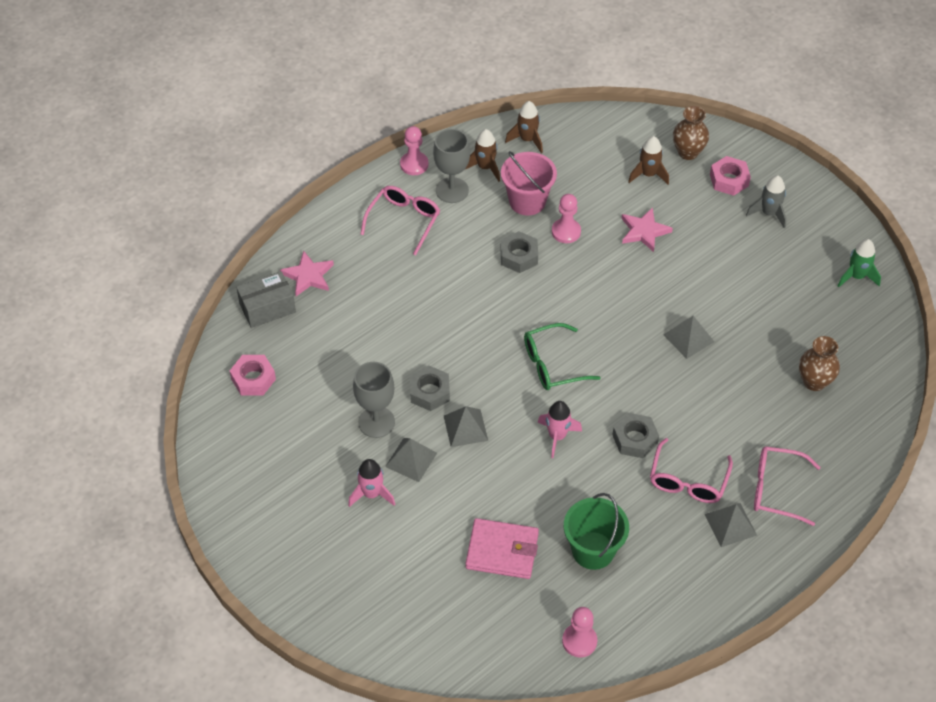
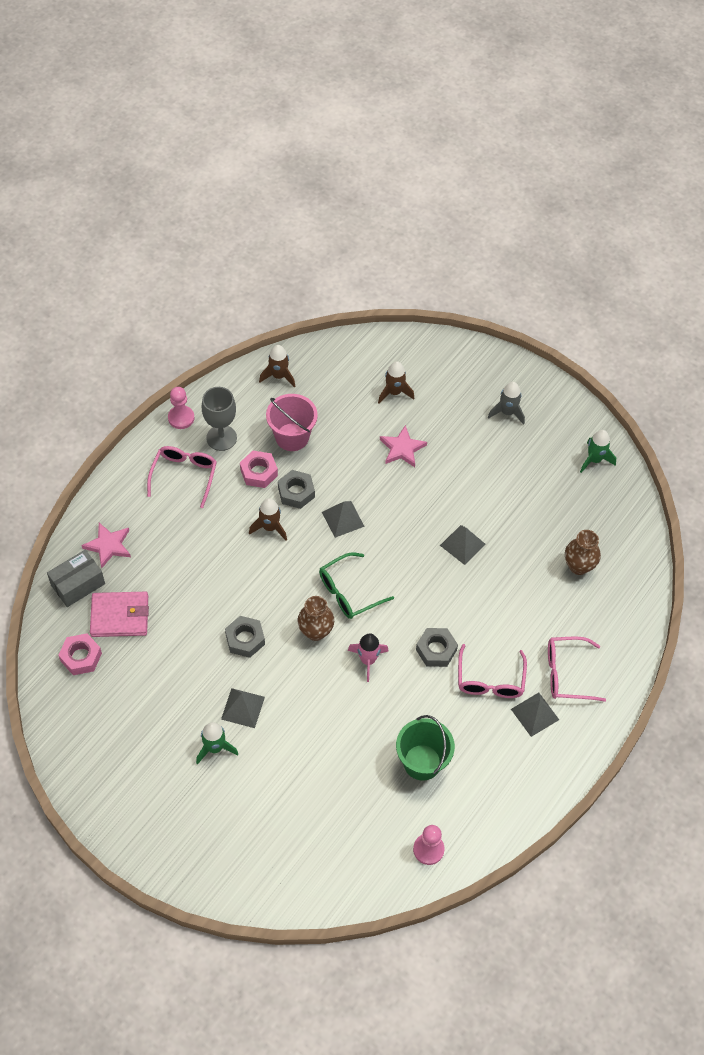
camera: 15 degrees left, 5 degrees up
(372, 494) = (215, 748): pink rocket -> green rocket
(376, 422) = (203, 677): grey goblet -> none
(465, 428) = (285, 668): grey pyramid -> grey pyramid (343, 519)
(485, 167) = (247, 410): brown rocket -> brown rocket (270, 527)
(502, 551) = (343, 779): pink wallet -> pink wallet (120, 616)
(566, 232) = (333, 461): pink pawn -> none
(688, 152) = (424, 365): brown vase -> brown vase (315, 631)
(729, 180) = (466, 386): pink nut -> pink nut (259, 472)

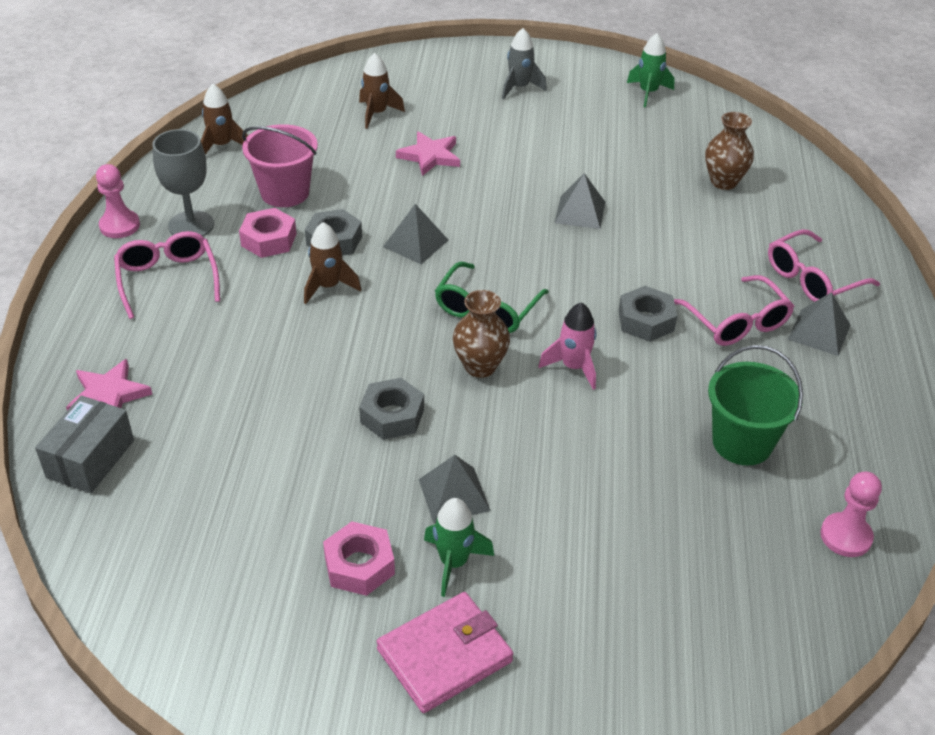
camera: 30 degrees left, 15 degrees down
(81, 657) = (157, 546): pink nut -> pink nut (359, 565)
(120, 616) = (185, 468): pink wallet -> pink wallet (444, 655)

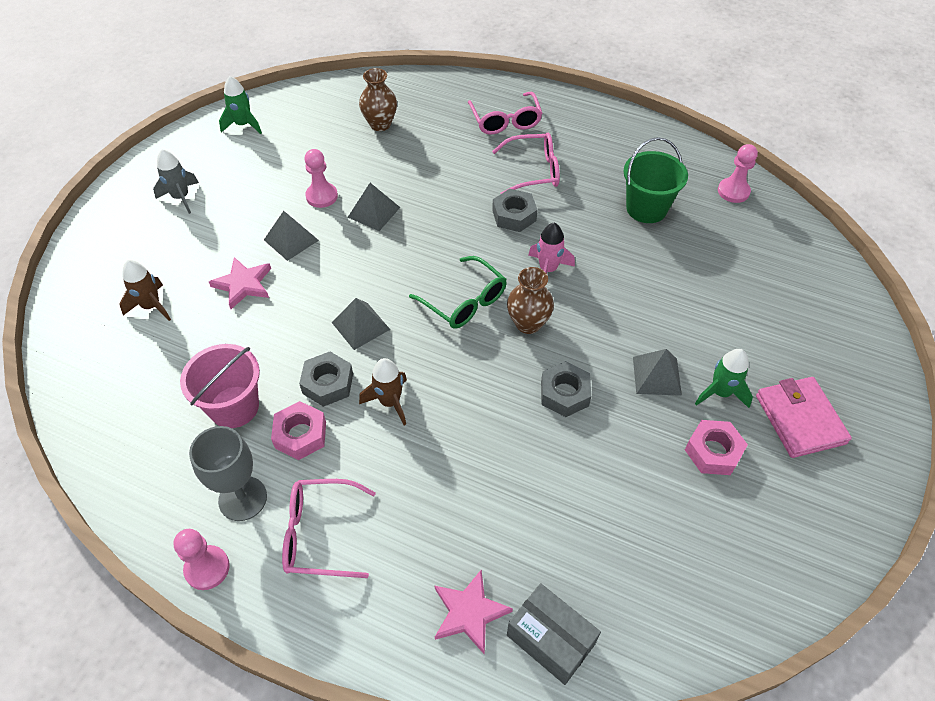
camera: 70 degrees left, 10 degrees up
(222, 146) = (120, 447): brown rocket -> none
(579, 171) = (322, 196): none -> pink pawn
(819, 332) = (557, 137): grey pyramid -> grey pyramid (291, 240)

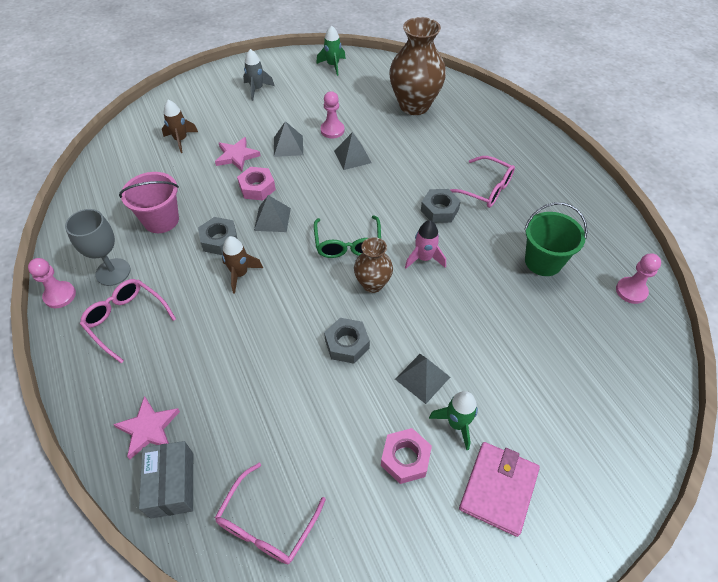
camera: 40 degrees right, 0 degrees up
(300, 435) = (175, 258): pink nut -> pink nut (257, 188)
(380, 124) = (414, 105): brown vase -> brown vase, size x1.83
(505, 121) = (501, 145): pink glasses -> pink glasses (267, 523)

